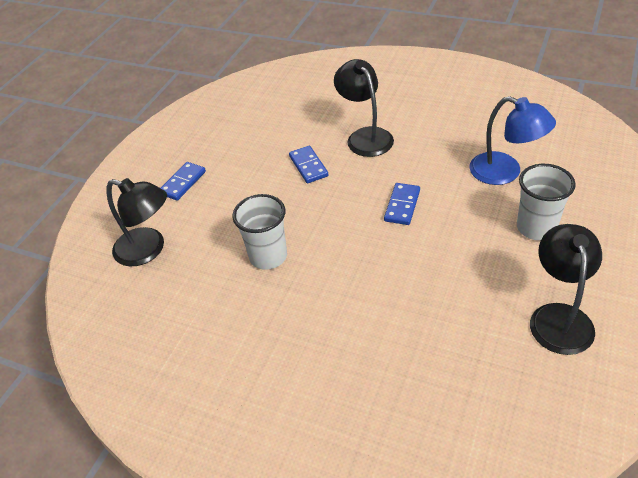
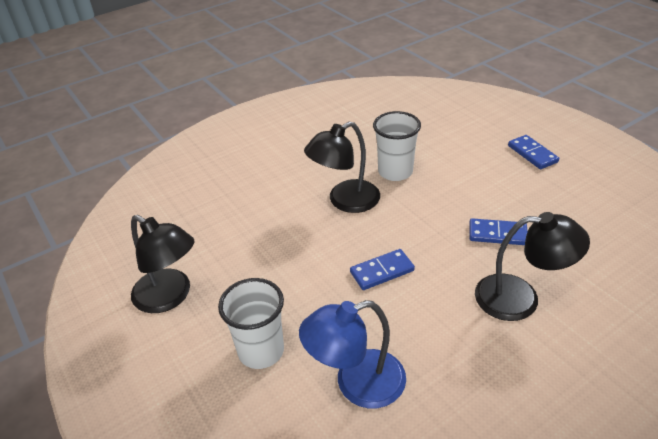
camera: 120 degrees right, 5 degrees down
(148, 250) = (457, 121): black lamp -> black lamp (345, 201)
(402, 205) = (382, 271): blue domino -> blue domino turned 75 degrees counterclockwise

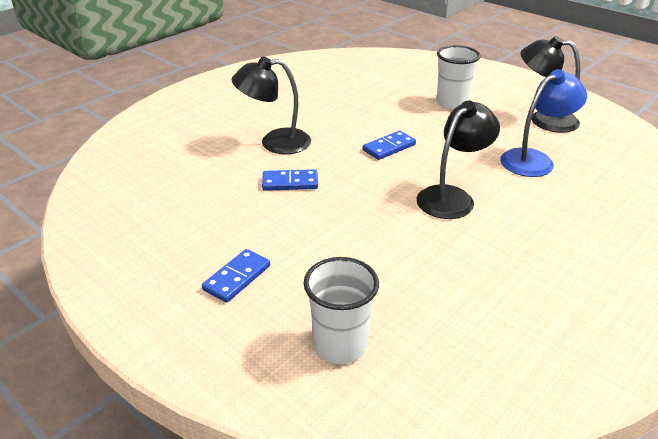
camera: 165 degrees right, 5 degrees down
(357, 384) = (382, 97): blue lamp -> blue lamp (534, 160)
(395, 172) = (411, 234): white cup -> white cup (340, 345)
(532, 154) = (237, 278): blue domino -> blue domino turned 75 degrees clockwise

